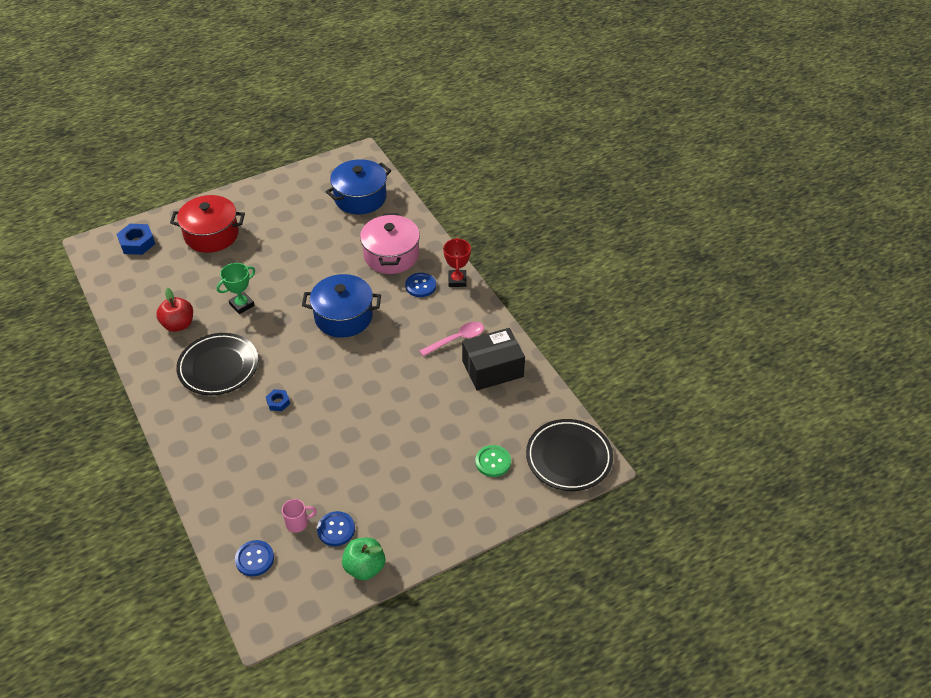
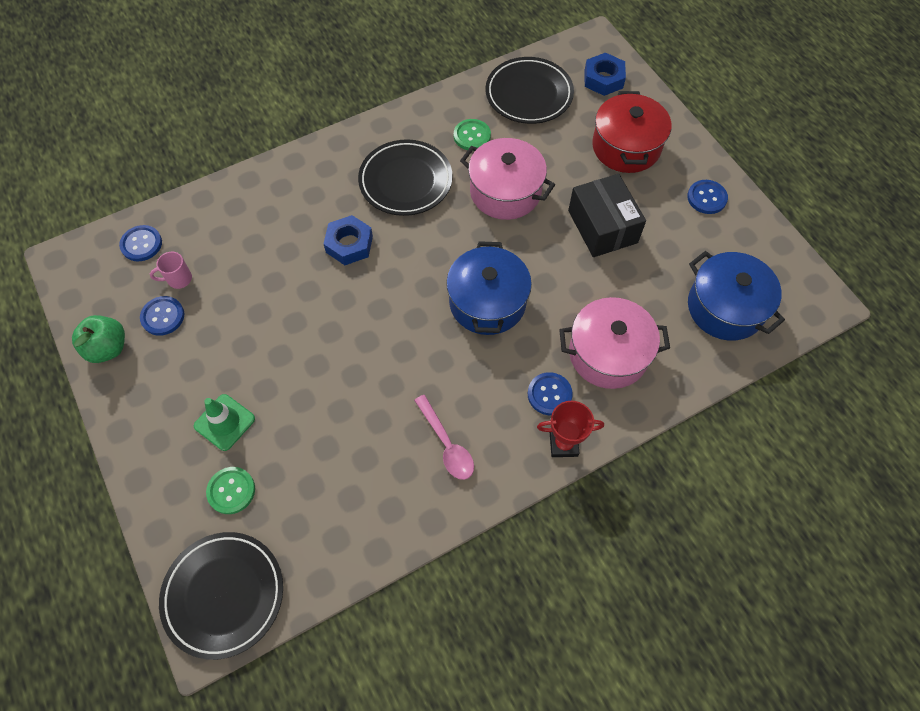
camera: 90 degrees right, 15 degrees up
(141, 288) = (529, 94): none -> black plate
(178, 324) = (472, 136): red apple -> green button
(242, 305) = (505, 192): green trophy -> pink pot
(268, 197) = (706, 198): none -> blue button
(278, 402) = (349, 244): blue nut -> blue nut, size x1.74
(298, 523) = (178, 279): pink mug -> pink mug turned 90 degrees clockwise
(437, 472) = (224, 422): none -> green traffic cone
(492, 369) = (390, 493): black box -> black box (602, 226)

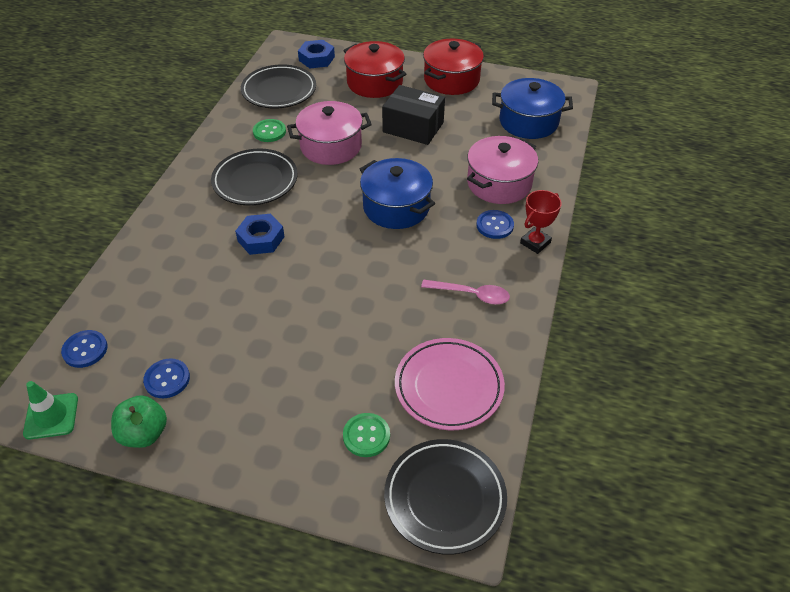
camera: 45 degrees left, 15 degrees down
(178, 279) = (149, 348): pink mug -> none
(224, 422) = (306, 402): green traffic cone -> green traffic cone (51, 416)
(331, 509) = (448, 387): none -> pink plate
(706, 198) = (451, 80): blue button -> red pot

